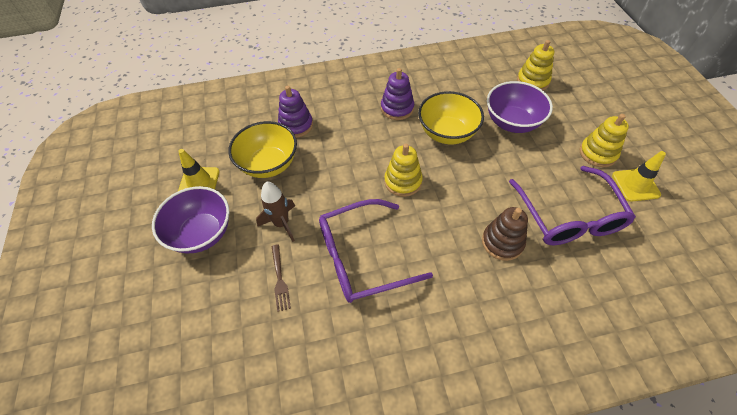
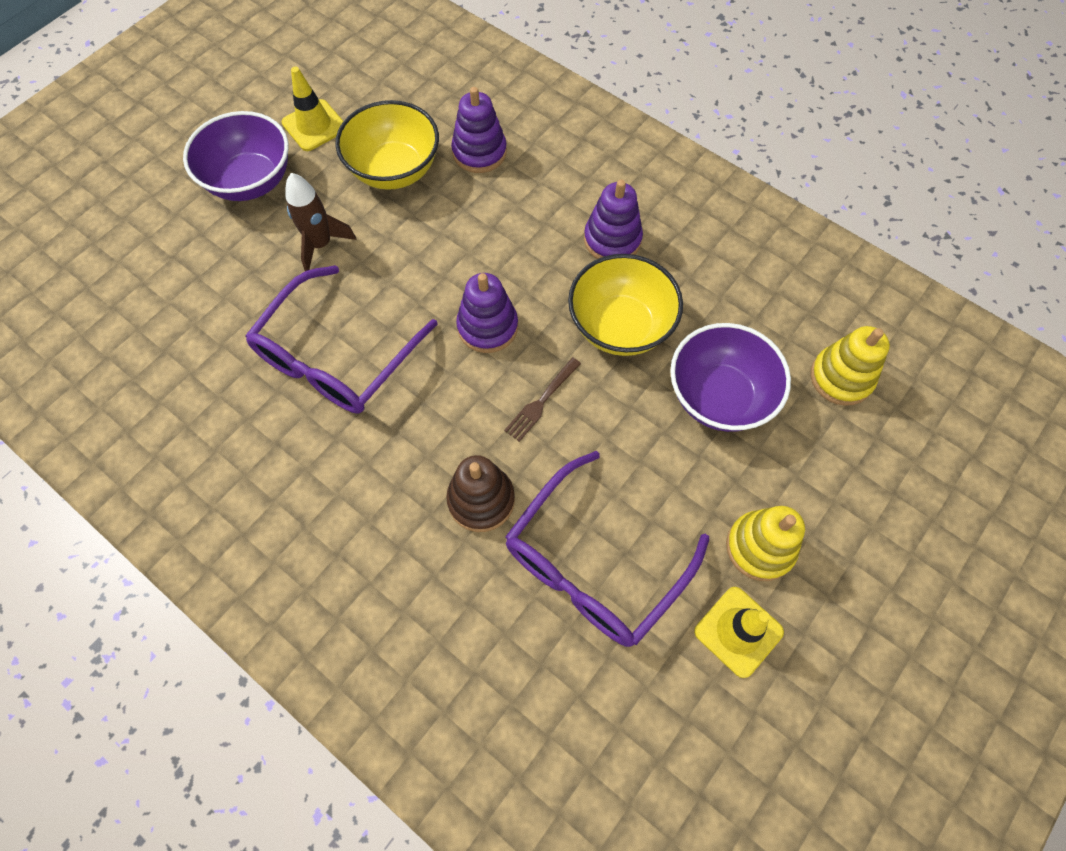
camera: 50 degrees right, 10 degrees up
(279, 279) = (248, 295): brown fork -> brown fork (542, 401)
(362, 257) = (337, 356): purple glasses -> purple glasses turned 90 degrees counterclockwise
(403, 181) = (487, 327): yellow stacking toy -> purple stacking toy

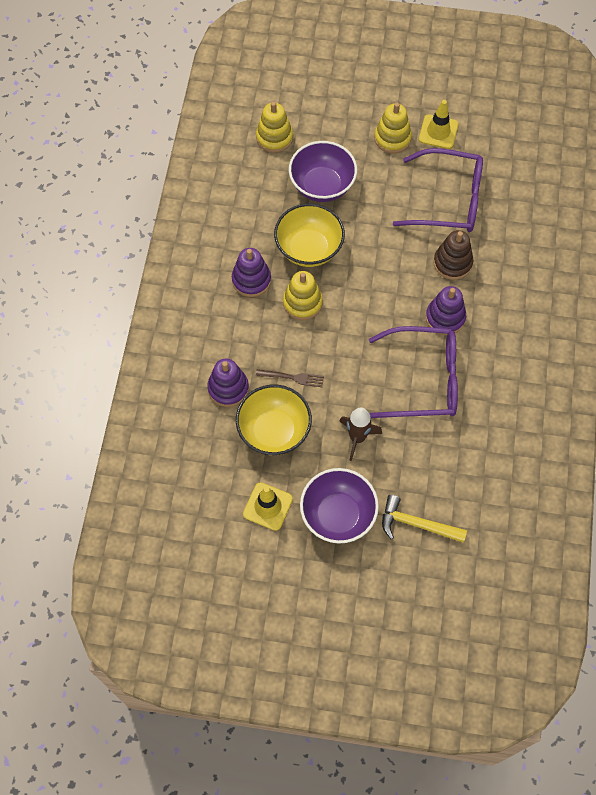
camera: 120 degrees left, 0 degrees up
(174, 248) = (416, 524): none -> yellow hammer
(487, 327) = (353, 313): purple stacking toy -> purple stacking toy (445, 318)
(542, 278) = (302, 303): none -> yellow stacking toy
(542, 401) = (380, 264): brown fork -> brown fork (292, 378)

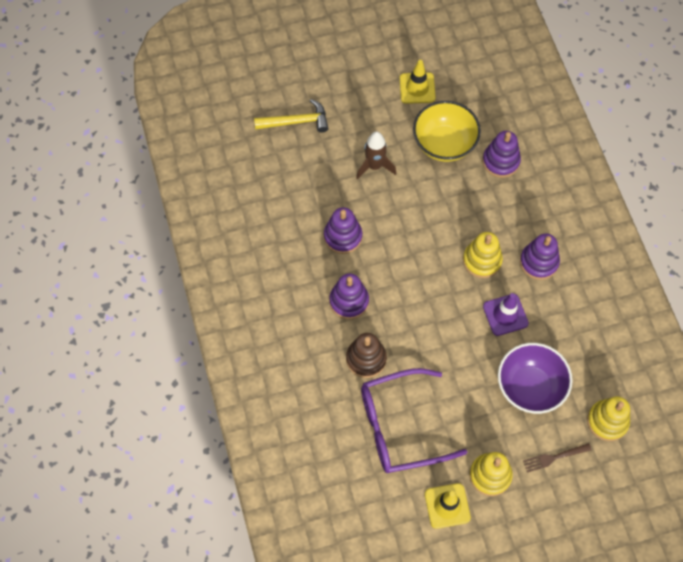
camera: 155 degrees right, 0 degrees up
(292, 378) = (454, 192): brown fork -> brown fork (554, 457)
(309, 249) = (505, 315): yellow bowl -> purple traffic cone
(338, 515) = (360, 104): purple bowl -> none
(423, 380) = (343, 236): purple glasses -> purple stacking toy

